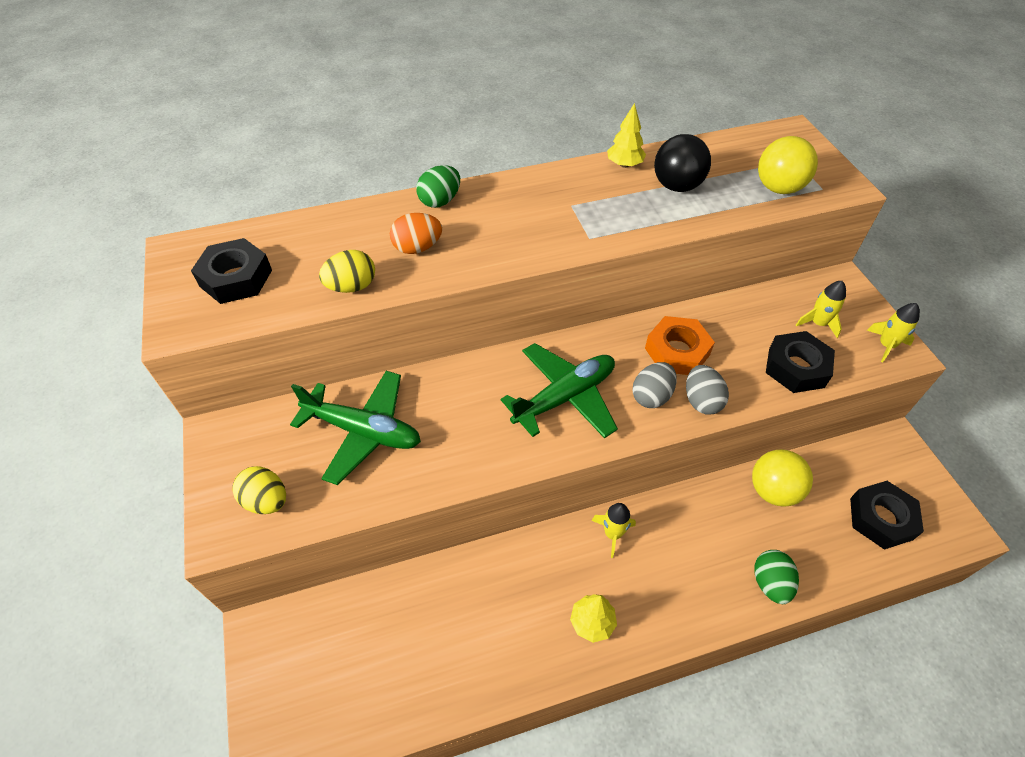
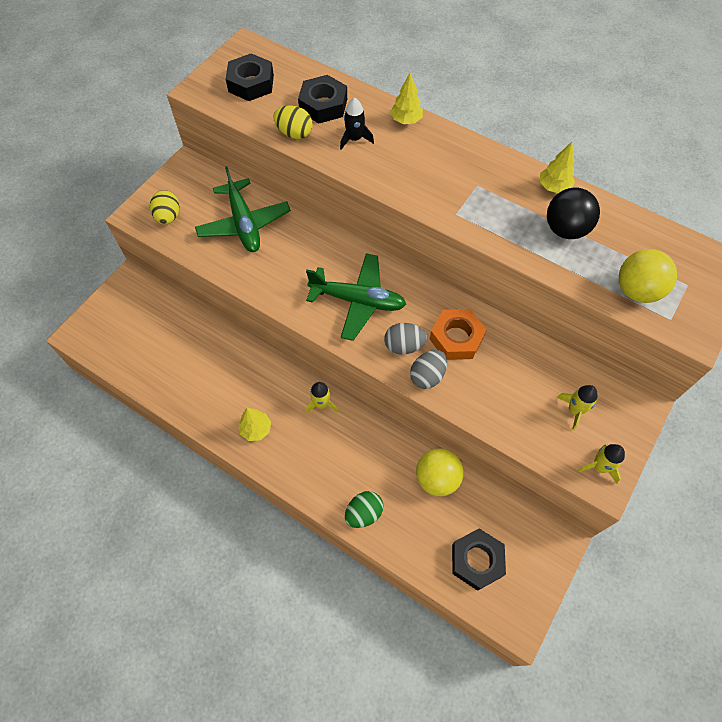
camera: 50 degrees right, 10 degrees up
(417, 248) = (355, 139): orange egg -> black rocket
(440, 201) = (406, 120): green egg -> yellow tree
(796, 367) = (514, 417): black nut -> black nut (323, 105)

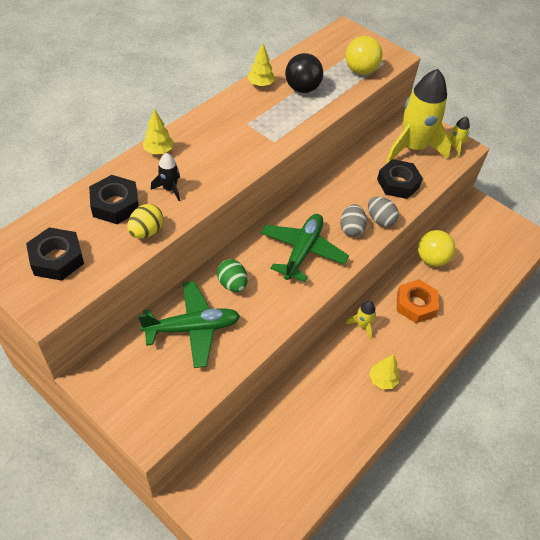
camera: 85 degrees left, 10 degrees down
(168, 217) = (162, 400): yellow egg -> none
(363, 513) = (459, 310): green egg -> green egg (232, 284)
(456, 338) = (348, 196): orange nut -> orange nut (415, 304)
(476, 560) = (492, 249): black nut -> black nut (398, 183)
(574, 410) = (413, 147): yellow rocket -> yellow rocket, size x2.38

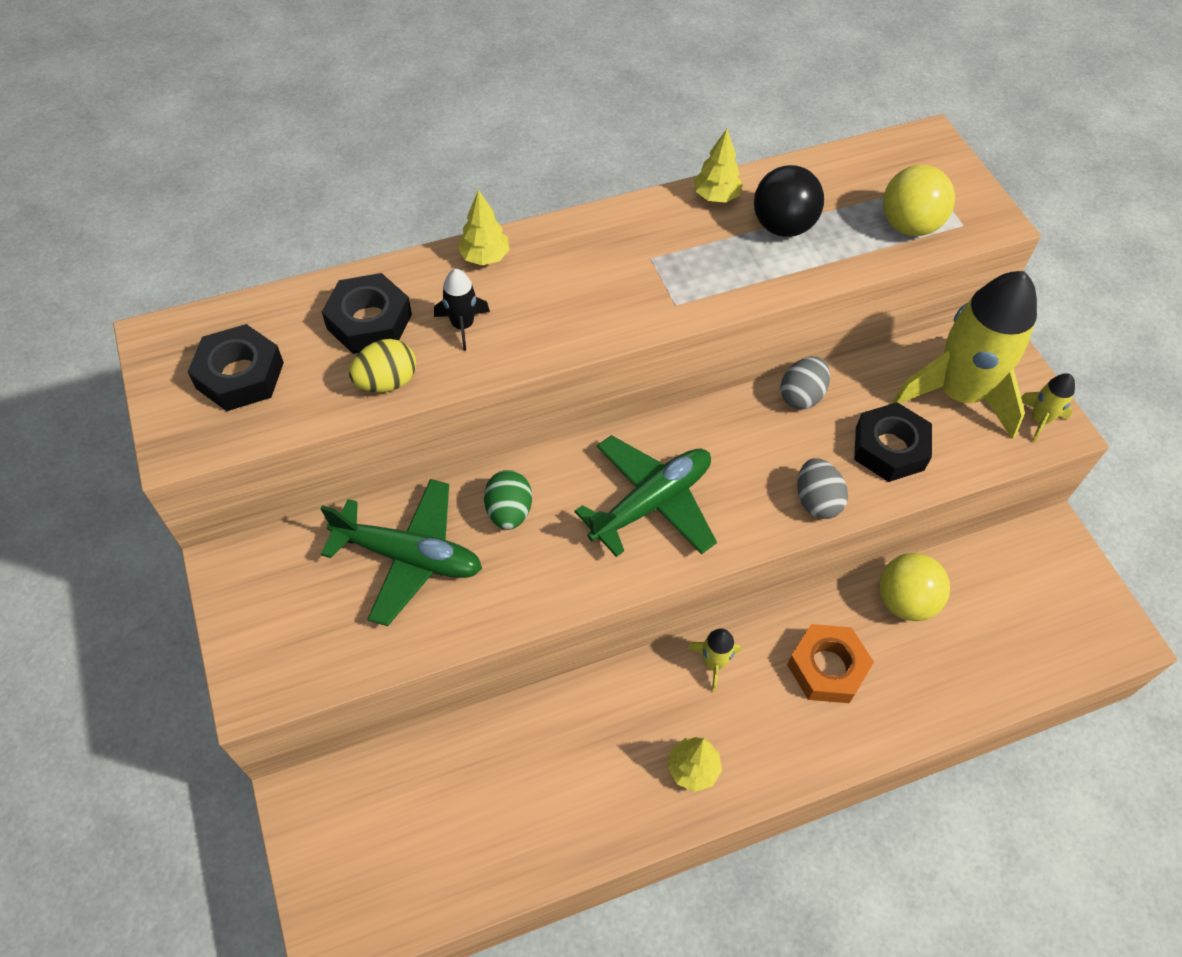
camera: 30 degrees right, 5 degrees up
(351, 229) = (756, 497): grey egg -> grey egg (801, 396)

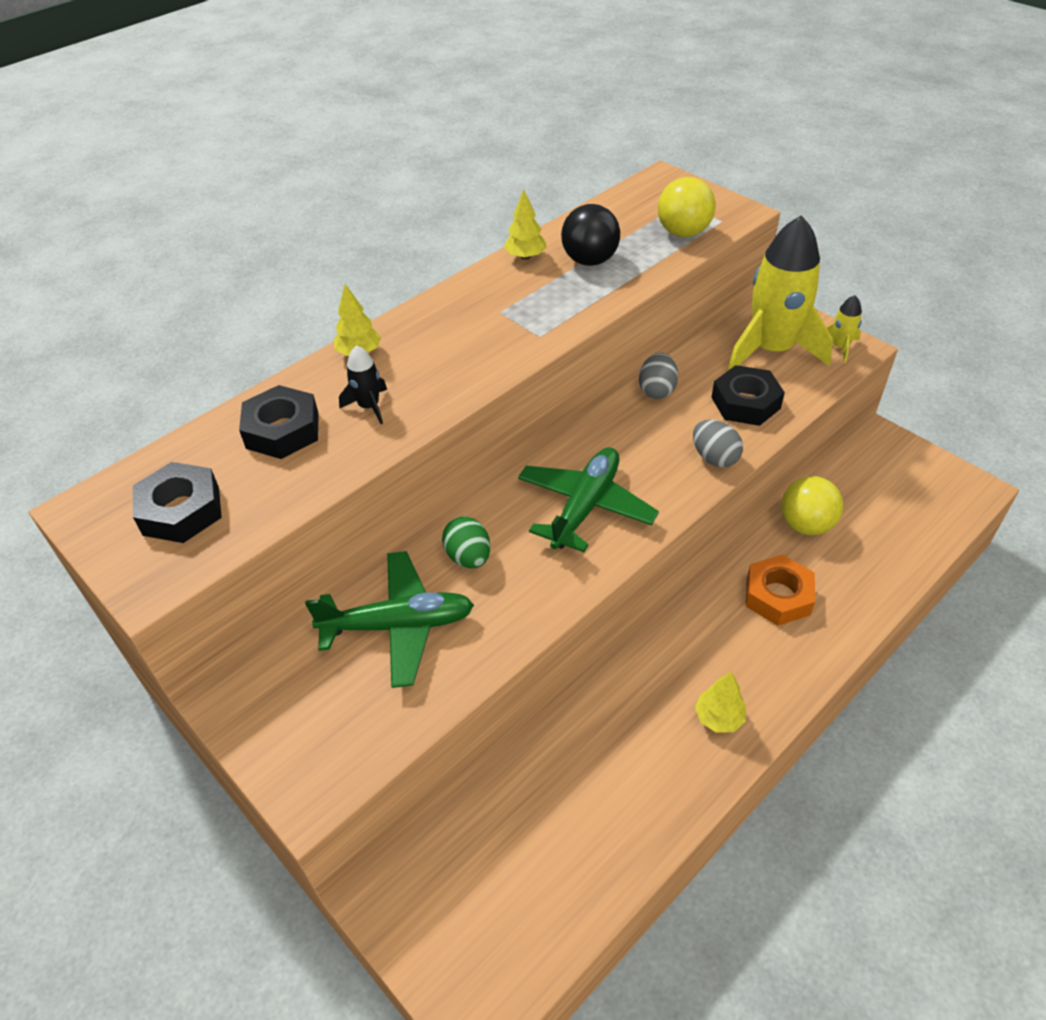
camera: 20 degrees left, 10 degrees down
(387, 382) = (325, 469): yellow egg -> none
(713, 663) = (687, 629): yellow rocket -> none

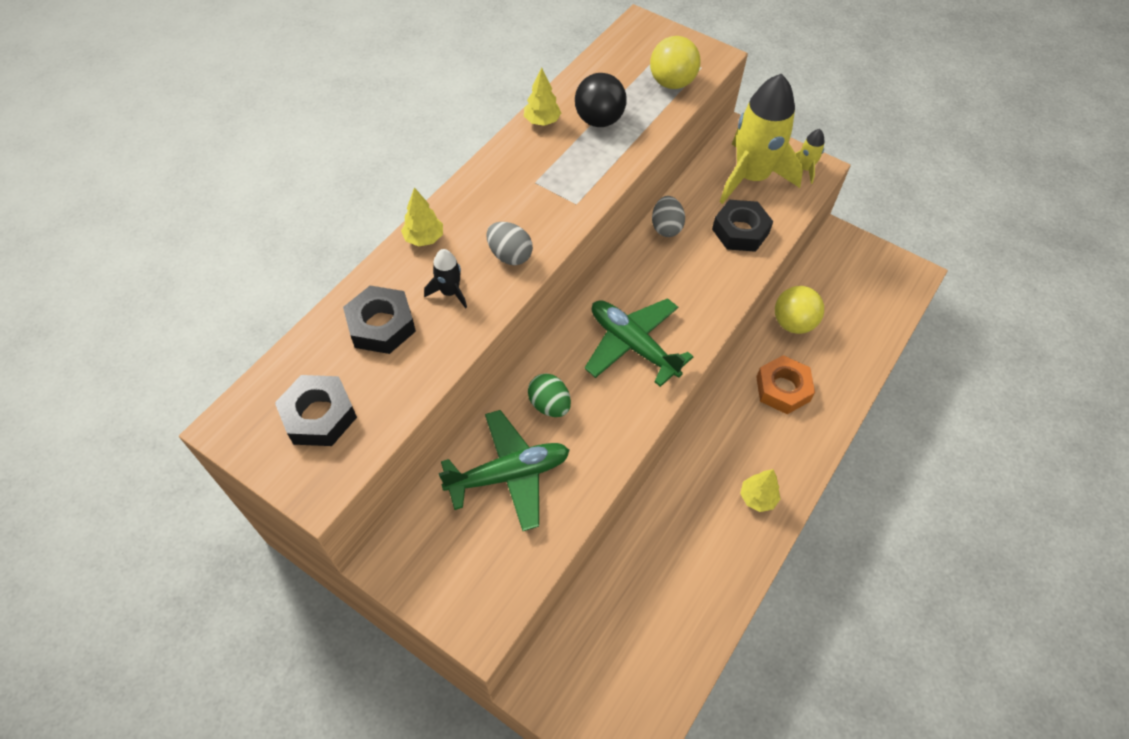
camera: 15 degrees left, 10 degrees up
(585, 506) = (633, 345): green plane -> green plane turned 60 degrees counterclockwise
(714, 458) = (726, 286): grey egg -> grey egg (510, 255)

